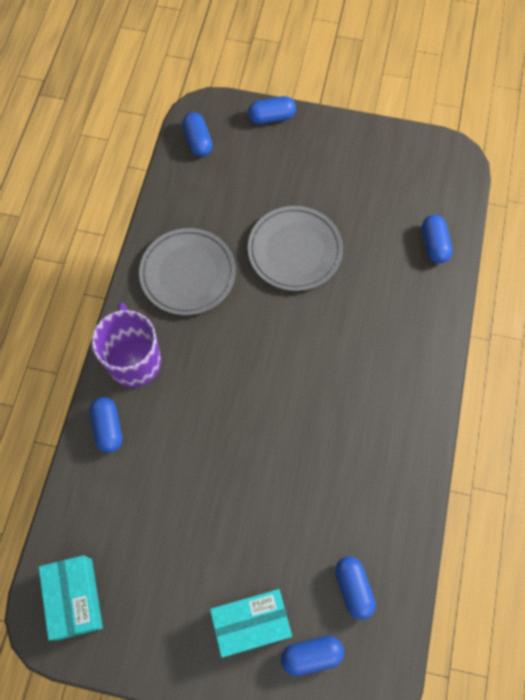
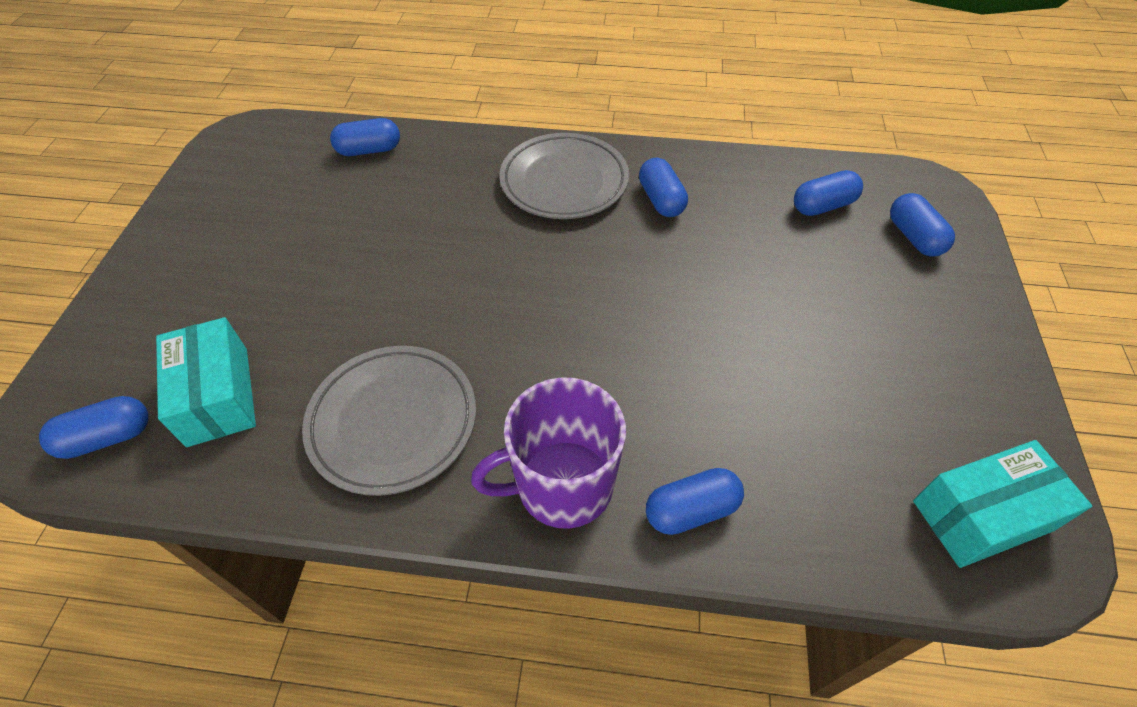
camera: 95 degrees left, 15 degrees down
(251, 623) = (907, 294): turquoise box -> turquoise box (218, 396)
(271, 117) = (95, 330): blue capsule -> blue capsule (661, 200)
(295, 251) = (363, 285): grey plate -> grey plate (564, 182)

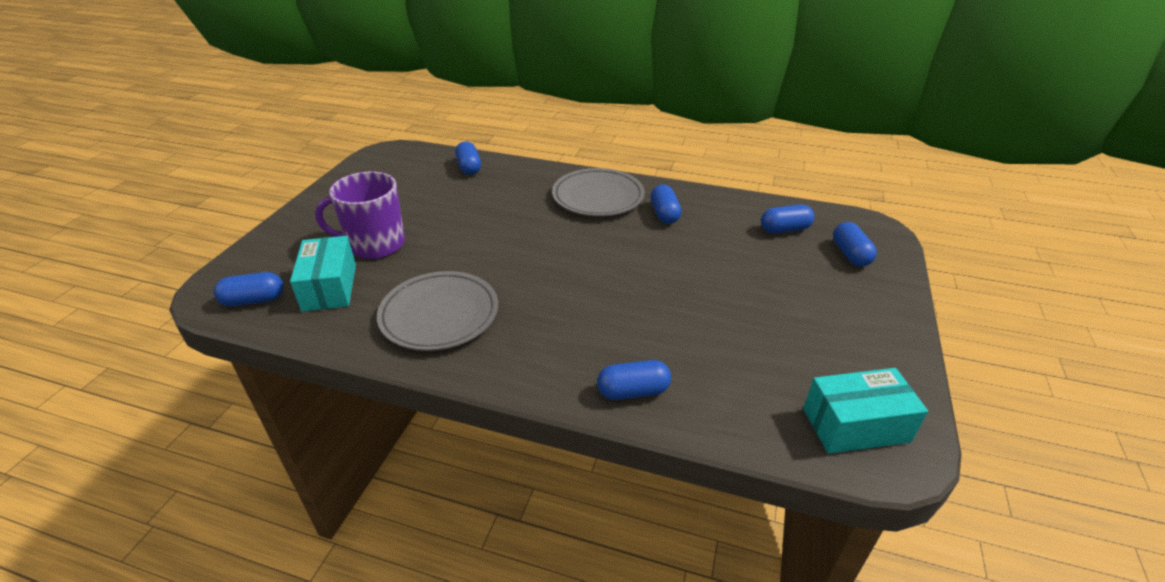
camera: 10 degrees right, 15 degrees down
(369, 150) = (469, 167): blue capsule -> blue capsule turned 75 degrees clockwise
(562, 485) = (544, 365): purple mug -> purple mug (375, 244)

